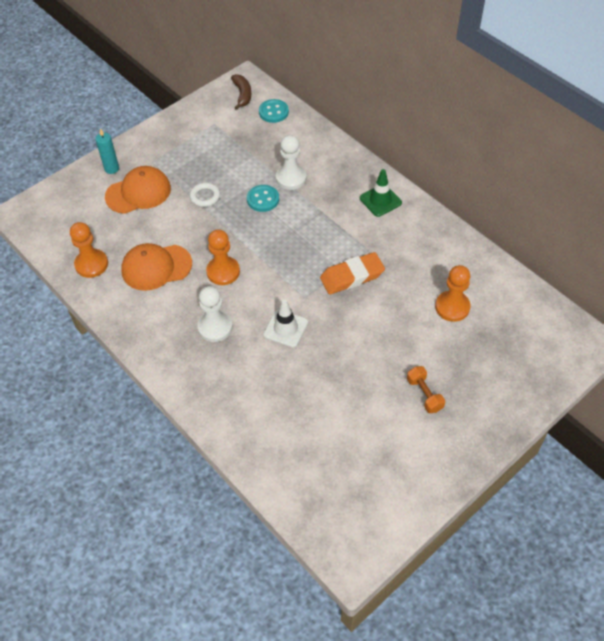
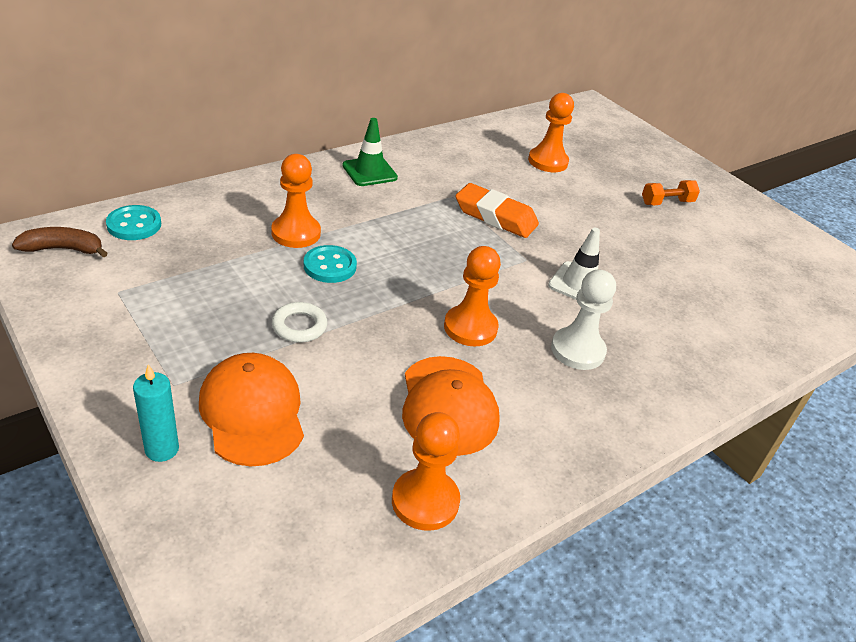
camera: 90 degrees left, 15 degrees down
(291, 178) = (296, 233): white pawn -> orange pawn
(352, 277) = (495, 216): orange eraser -> orange eraser turned 45 degrees counterclockwise

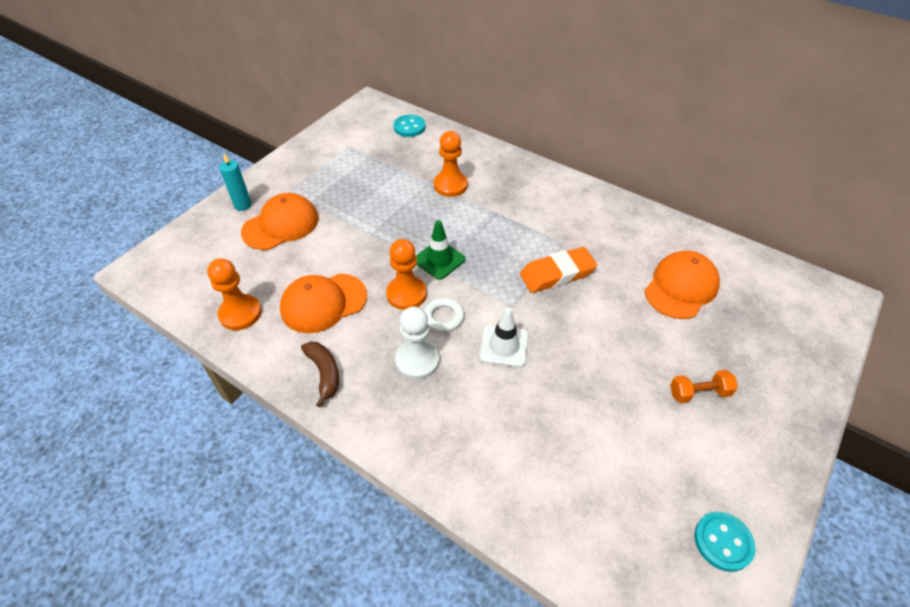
camera: 75 degrees right, 10 degrees up
(63, 249) = (371, 116): brown banana -> brown banana (324, 373)
(299, 326) = (360, 217): white ring -> white ring (443, 317)
(330, 266) = (427, 210): turquoise button -> turquoise button (723, 542)
(369, 172) = (554, 192): green traffic cone -> green traffic cone (439, 260)
(495, 216) = (557, 274): orange eraser -> orange eraser turned 60 degrees clockwise
(548, 161) = (681, 287): orange pawn -> orange cap
(667, 203) = (699, 393): orange dumbbell -> orange dumbbell turned 60 degrees counterclockwise

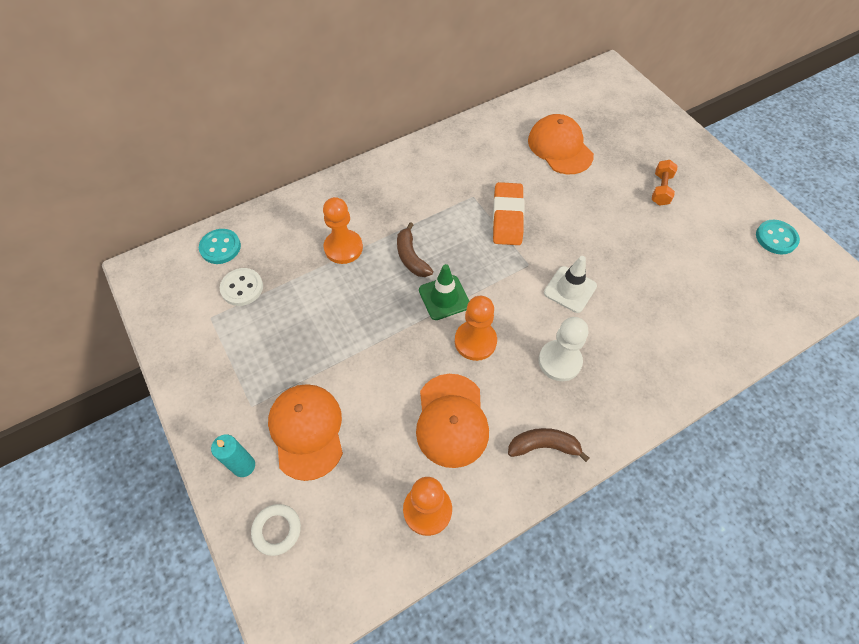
camera: 65 degrees left, 10 degrees up
(381, 150) = (242, 288): none -> white button
(443, 317) = (518, 321): white ring -> white ring (277, 530)
(467, 226) = (411, 257): none -> brown banana

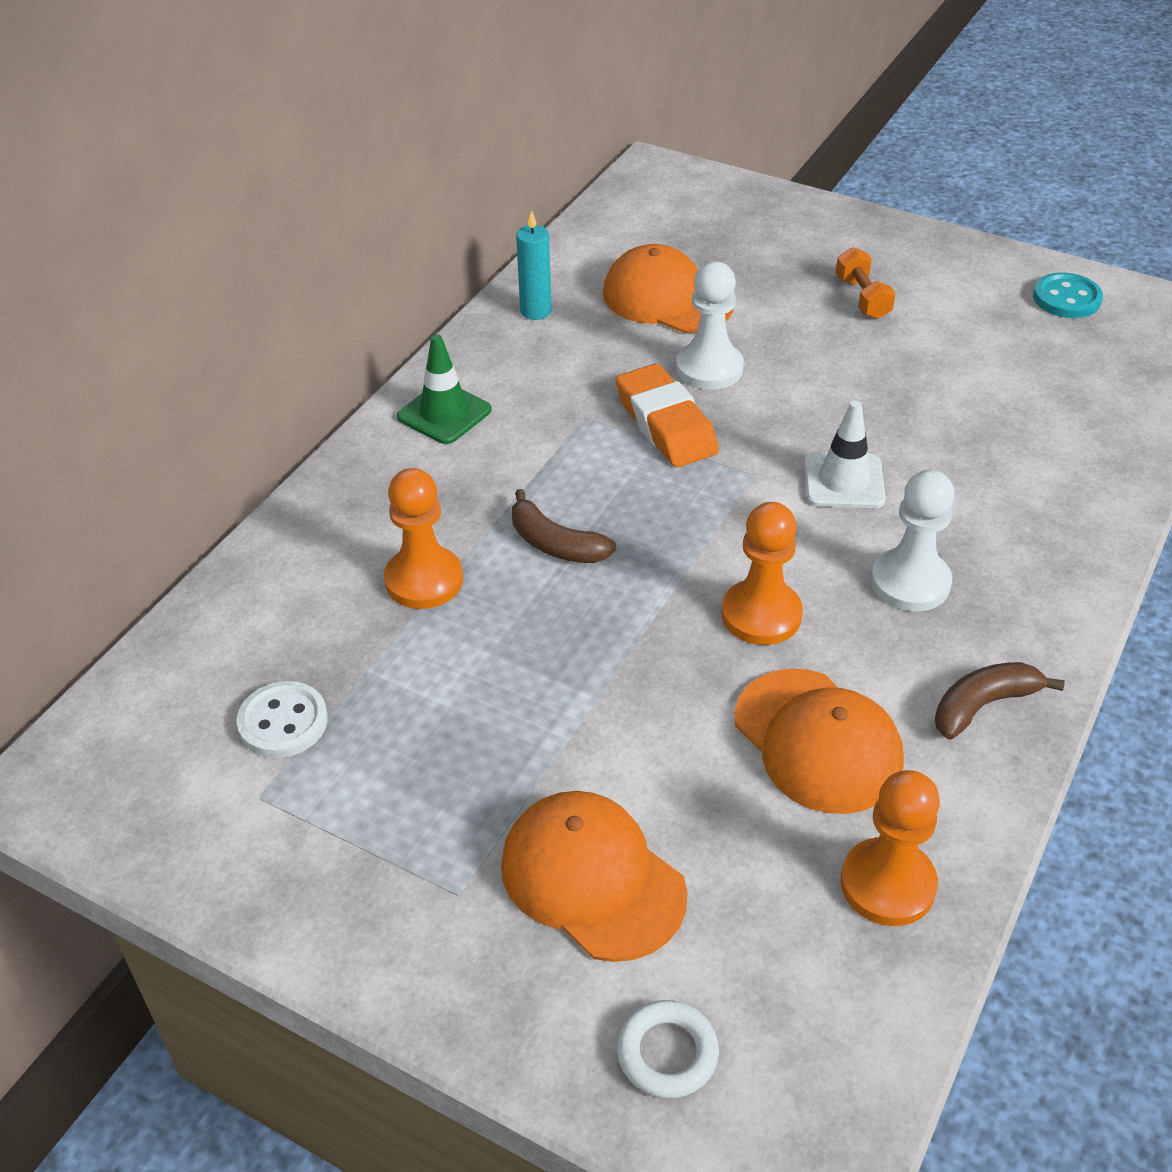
camera: 30 degrees left, 15 degrees down
(220, 247) = (184, 678): turquoise button -> none
(244, 466) = (524, 991): turquoise candle -> turquoise candle (536, 311)
(444, 297) = (659, 577): green traffic cone -> green traffic cone (444, 413)
(551, 196) = (709, 368): none -> white pawn

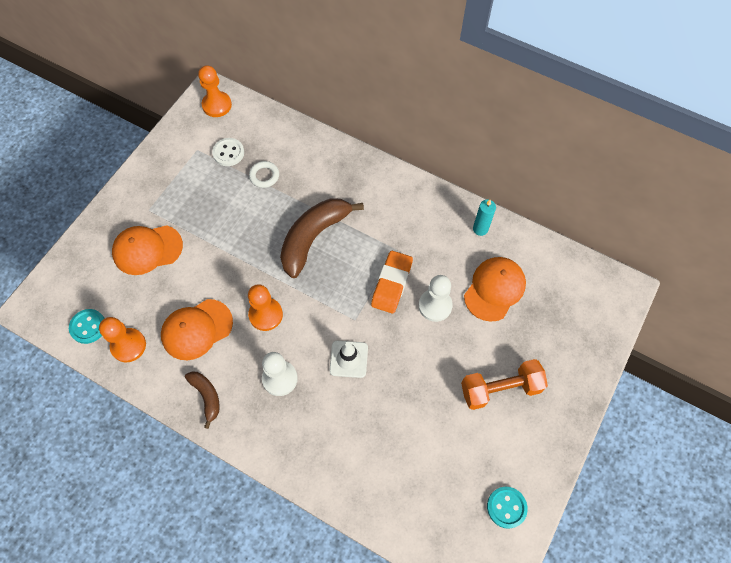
camera: 90 degrees right, 20 degrees up
(424, 580) = (295, 192): orange pawn -> orange pawn (217, 105)
(444, 413) = (400, 193): green traffic cone -> none
(555, 544) = (313, 238): brown banana -> brown banana, size x1.94
(592, 879) = (147, 249): orange cap -> orange cap turned 150 degrees counterclockwise
(666, 424) = (391, 284): orange eraser -> orange eraser turned 45 degrees counterclockwise
(667, 1053) = (79, 270): white ring -> white ring (264, 176)
(849, 995) = (88, 327): none -> turquoise button
(862, 298) = (500, 389): orange dumbbell -> orange dumbbell, size x1.72

